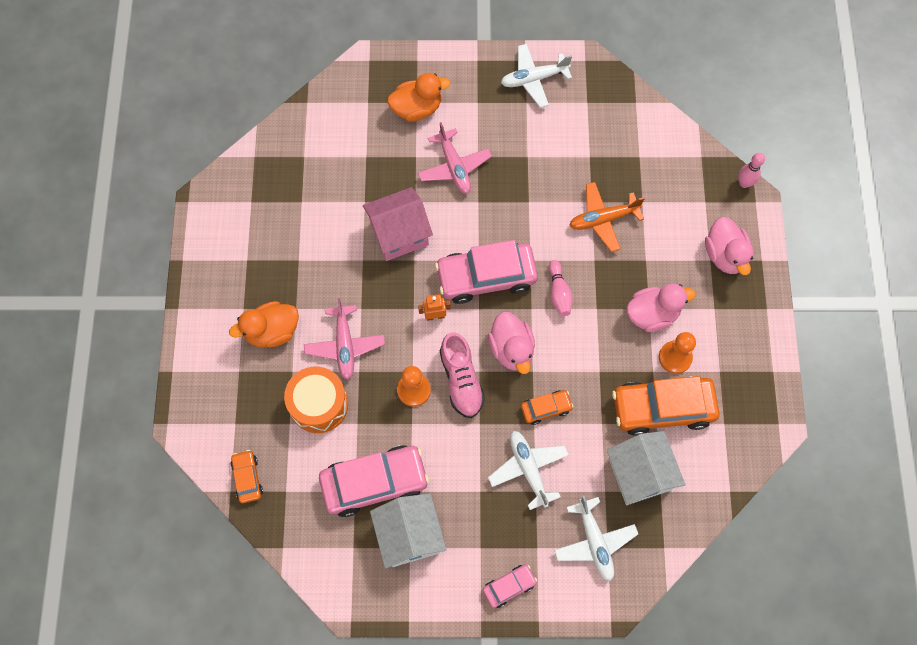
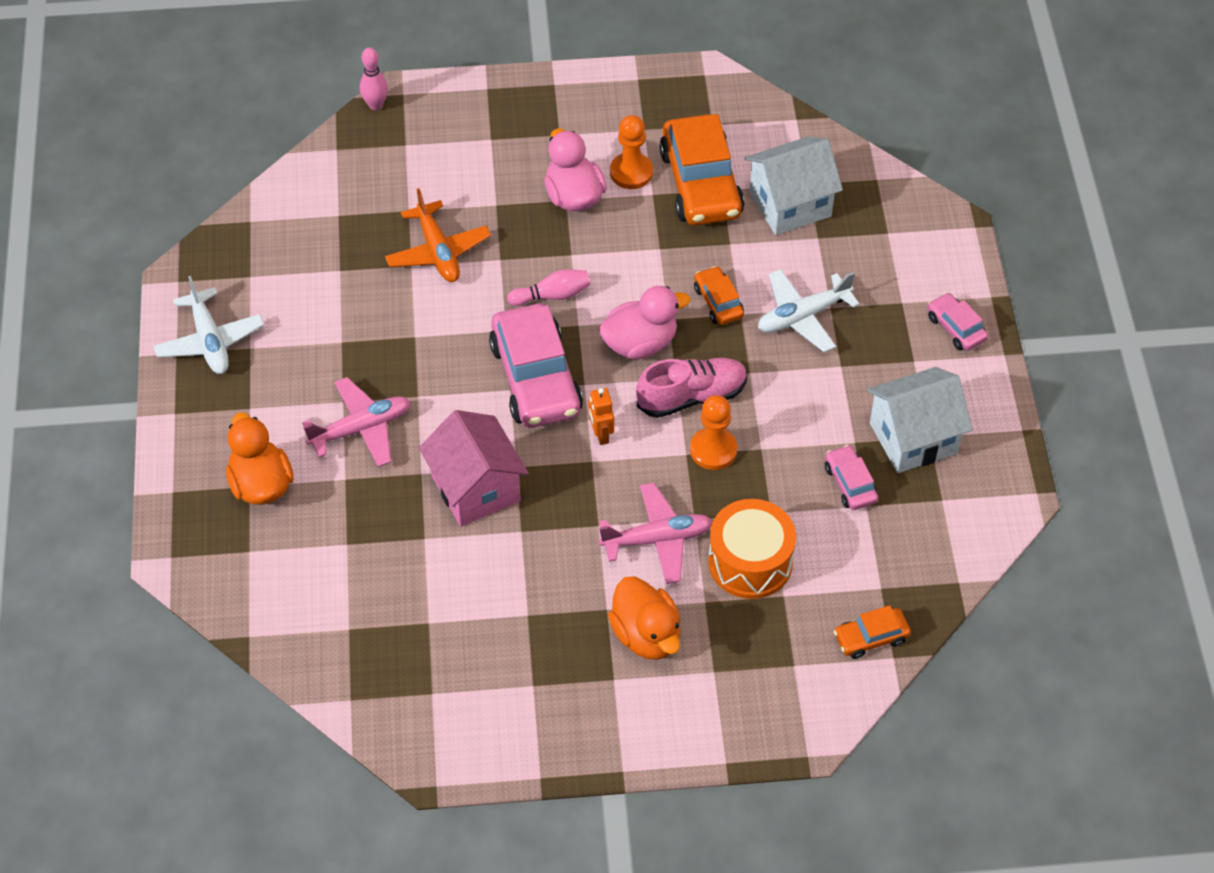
camera: 95 degrees left, 15 degrees down
(374, 482) = (850, 484): pink car -> pink car, size x0.49
(594, 541) = (882, 245): white plane -> none
(725, 255) = (483, 124): pink duck -> none

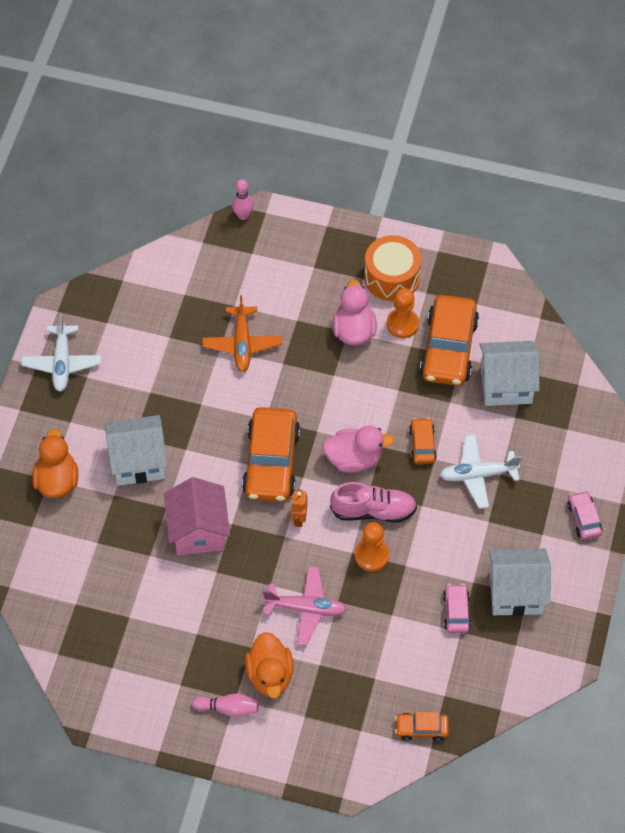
camera: 20 degrees right, 5 degrees up
(361, 429) = (138, 461): pink plane -> white house
(536, 378) = (271, 462): pink car -> orange car
(552, 295) = (308, 403): pink bowling pin -> pink bowling pin (228, 708)
(750, 562) = (362, 646): orange drum -> orange drum (392, 277)

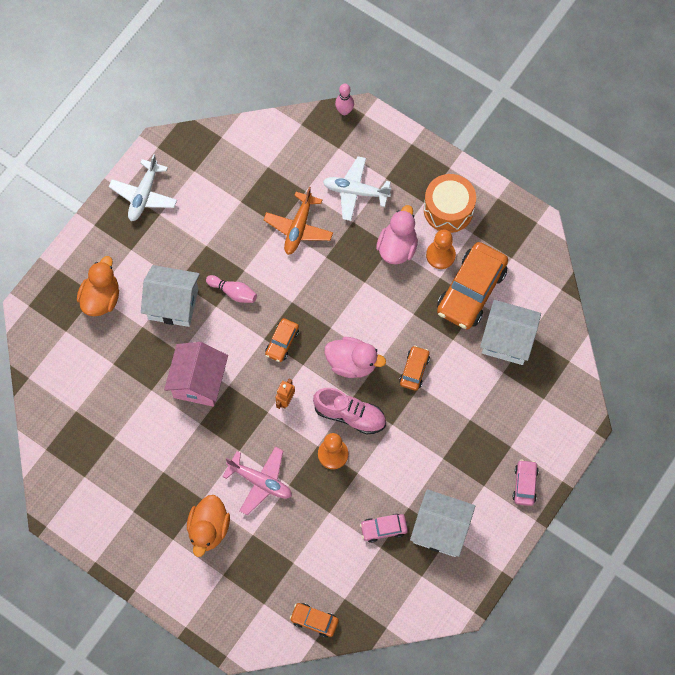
camera: 20 degrees right, 10 degrees up
(228, 708) = (164, 546): pink bowling pin -> pink bowling pin (233, 292)
(271, 462) = (282, 342): orange car -> orange car, size x0.49
(456, 612) = (383, 529): pink car -> pink car turned 120 degrees counterclockwise
(478, 475) = (450, 413): white plane -> white plane (355, 191)

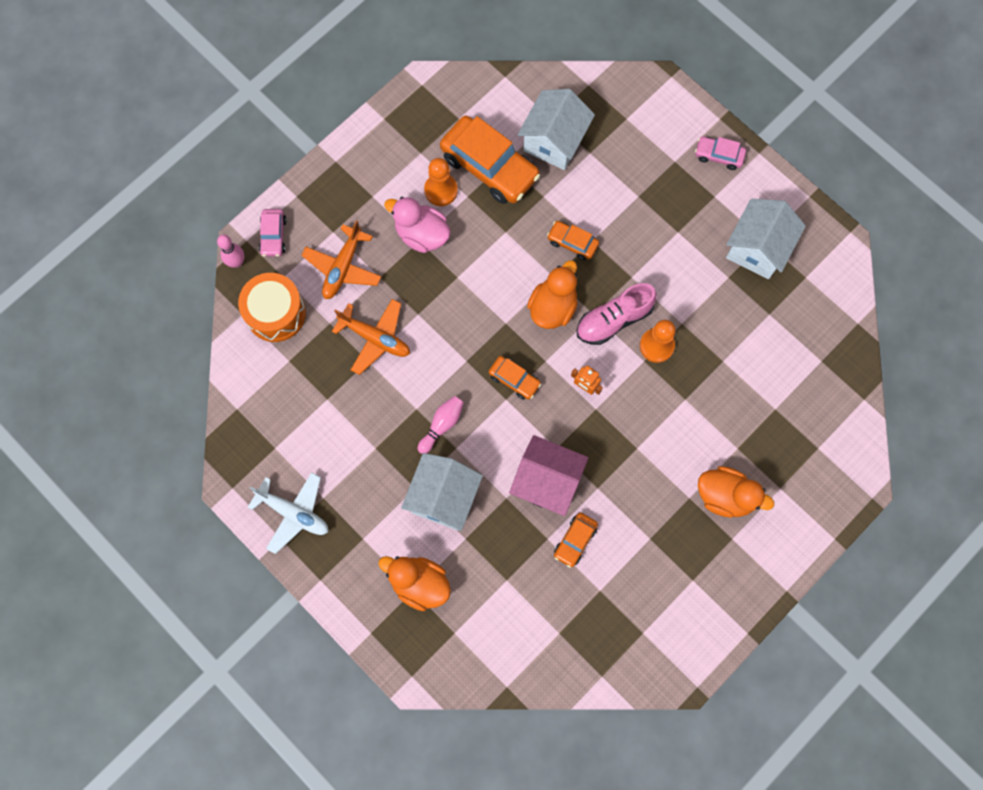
camera: 80 degrees left, 5 degrees up
(260, 481) = (677, 430): pink plane -> none
(314, 621) = (843, 397): orange car -> orange car (575, 541)
(350, 415) = (614, 320): pink shoe -> pink shoe turned 150 degrees counterclockwise
(352, 363) = (553, 307): pink duck -> orange duck
(355, 191) = (343, 267): white plane -> orange plane
(383, 529) = (749, 307): pink car -> pink car (273, 236)
(448, 209) = (387, 172): orange drum -> orange drum (276, 313)

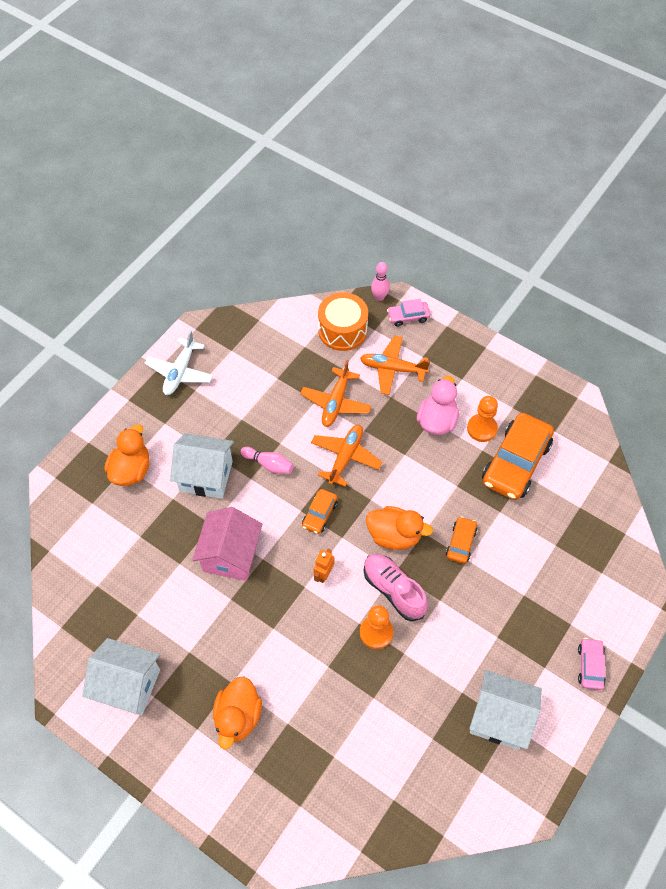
camera: 80 degrees right, 15 degrees down
(448, 340) = (345, 457): none -> orange plane
(554, 141) = (557, 512): white house -> white house (128, 685)
(575, 541) = (180, 587): orange car -> none

